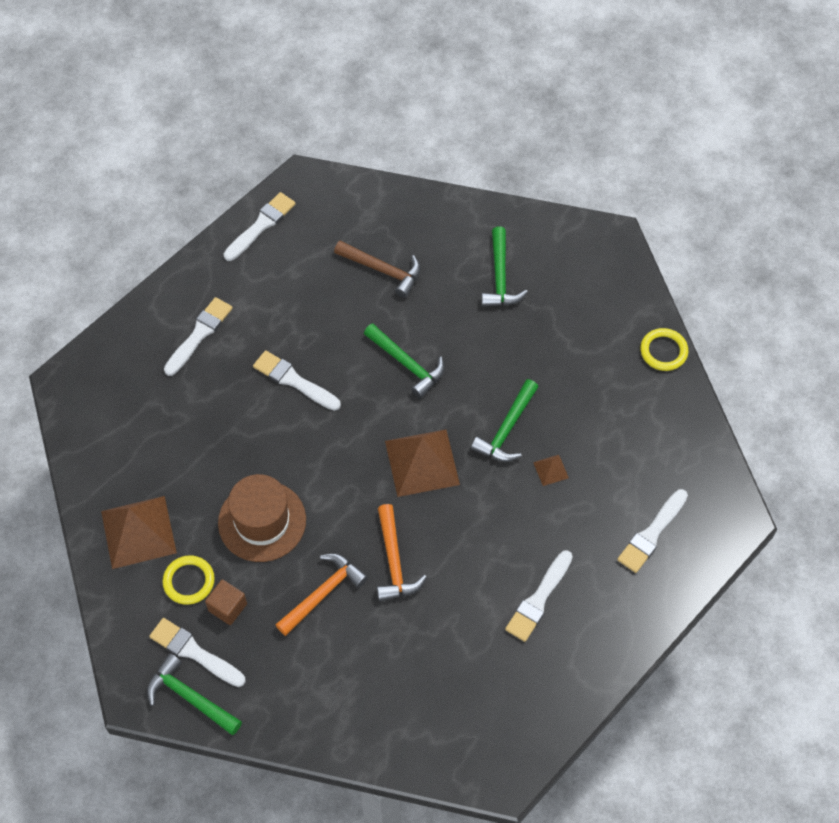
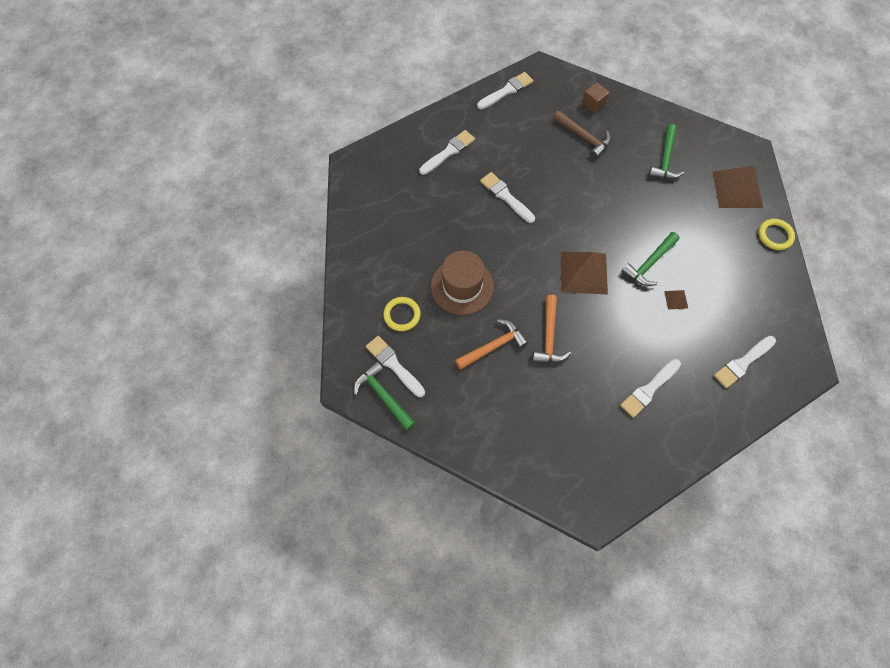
camera: 15 degrees right, 5 degrees up
(138, 532) = (375, 273): brown pyramid -> brown pyramid (737, 189)
(227, 607) = (424, 339): brown cube -> brown cube (593, 104)
(407, 364) = (587, 203): green hammer -> none

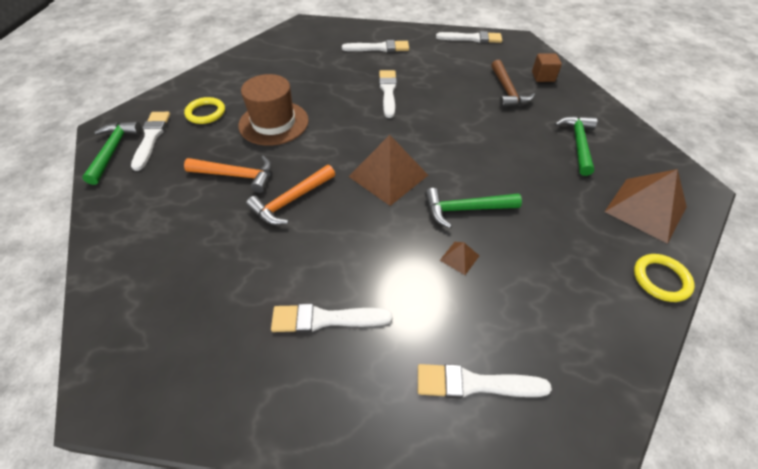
camera: 40 degrees right, 15 degrees down
(665, 159) = (577, 143): green hammer -> green hammer turned 135 degrees clockwise

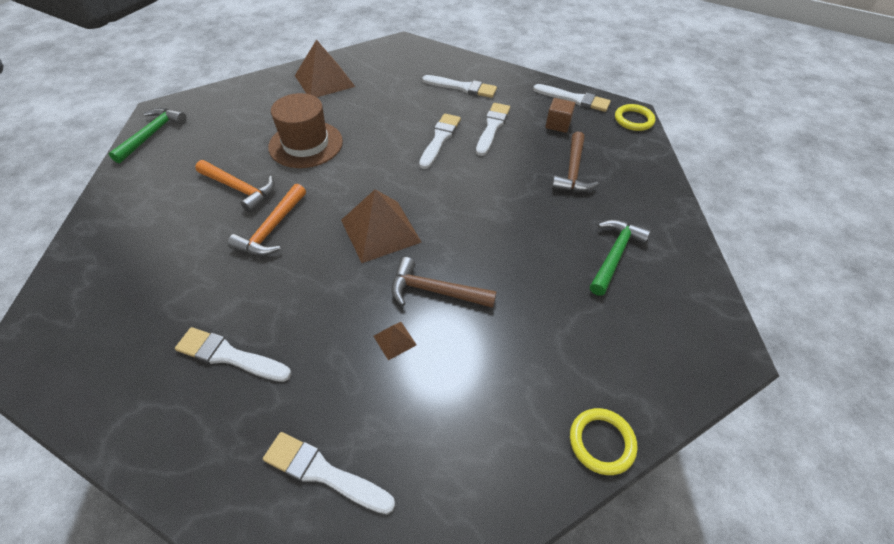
camera: 20 degrees right, 0 degrees up
(151, 137) = (190, 130): white brush -> white brush (492, 127)
(206, 113) = (251, 118): yellow ring -> yellow ring (633, 120)
(291, 201) = (272, 229): orange hammer -> orange hammer turned 45 degrees counterclockwise
(465, 209) = (435, 291): green hammer -> brown hammer
(543, 76) = (628, 164): brown cube -> brown cube (558, 124)
(645, 209) = (642, 356): brown pyramid -> brown pyramid (324, 81)

